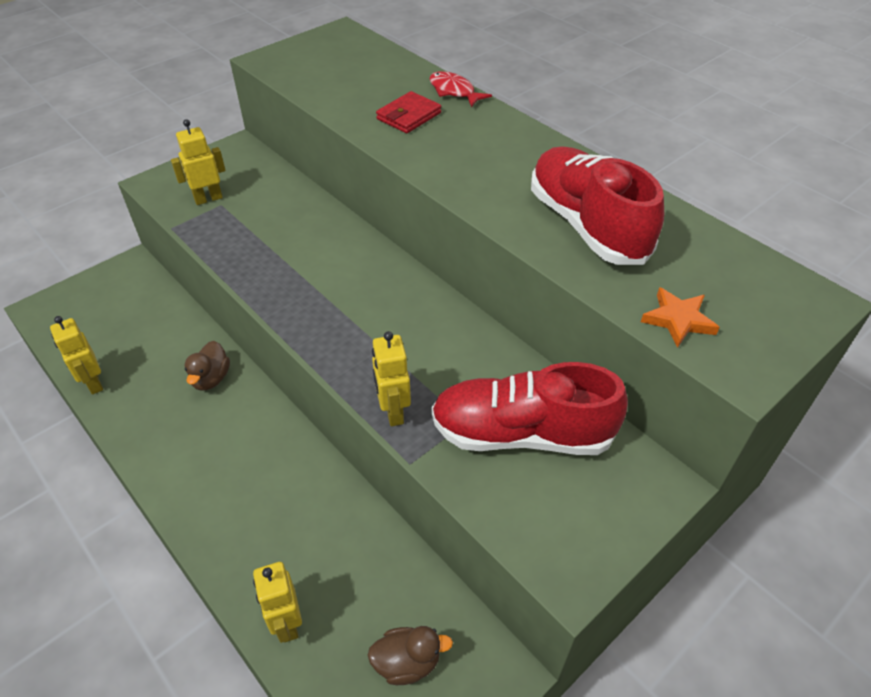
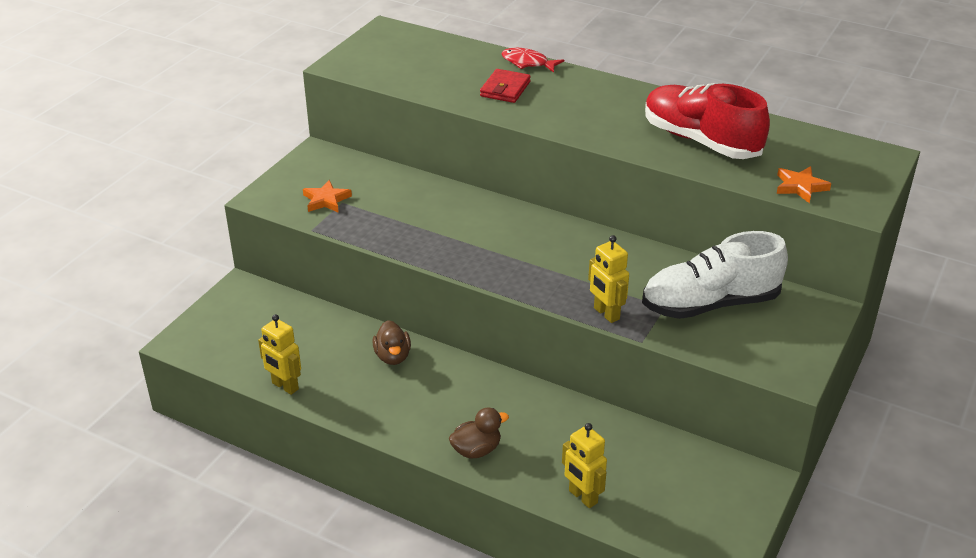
camera: 20 degrees left, 10 degrees down
(208, 198) = (326, 200): yellow robot -> orange star
(407, 662) = (689, 493): brown duck -> brown duck (476, 450)
(521, 433) = (710, 304): red shoe -> white shoe

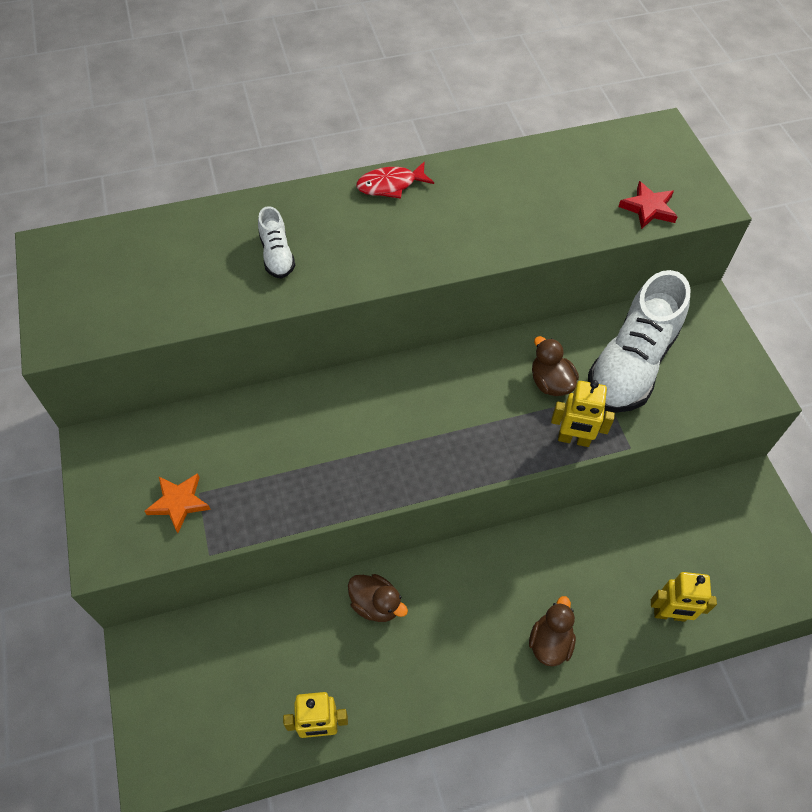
camera: 45 degrees left, 20 degrees up
(505, 89) = (277, 255): red wallet -> white shoe
(527, 63) = (258, 205): red fish -> red fish (390, 185)
(633, 279) = (550, 383): none -> brown duck
(700, 141) = (519, 206): red shoe -> none
(800, 187) = (648, 208): orange star -> red star

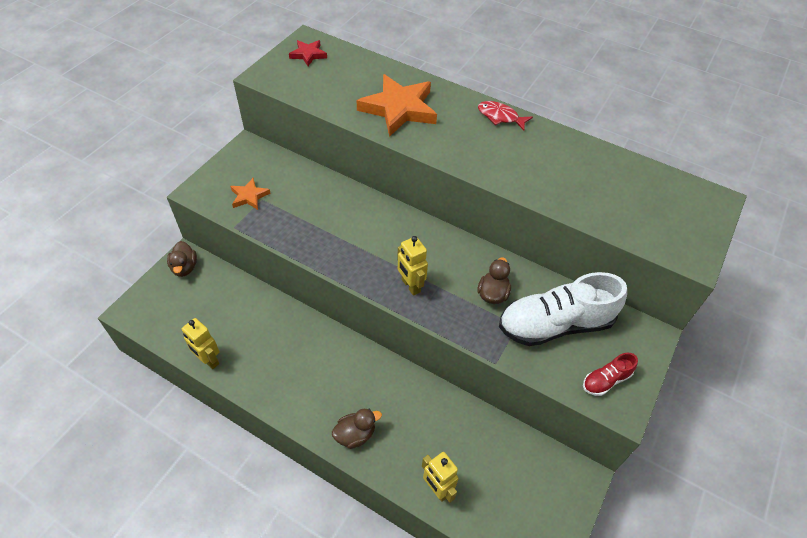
camera: 45 degrees right, 5 degrees down
(277, 255) = (399, 109): white shoe -> orange star
(376, 604) = (297, 334): brown duck -> brown duck (184, 267)
(573, 439) = (468, 331): yellow robot -> yellow robot (410, 286)
(648, 208) = (644, 232): red star -> red star (308, 54)
(722, 378) = (606, 380): none -> red shoe

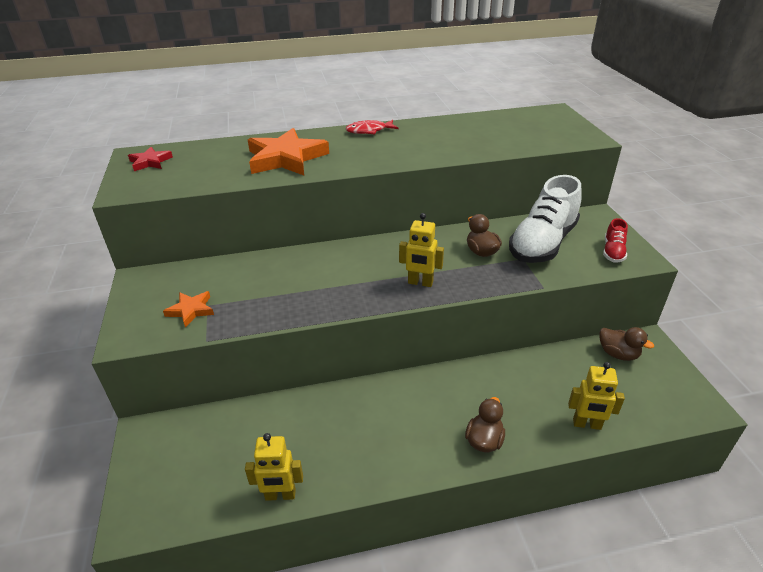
camera: 40 degrees left, 15 degrees down
(184, 267) = (153, 440): brown duck -> brown duck (618, 354)

